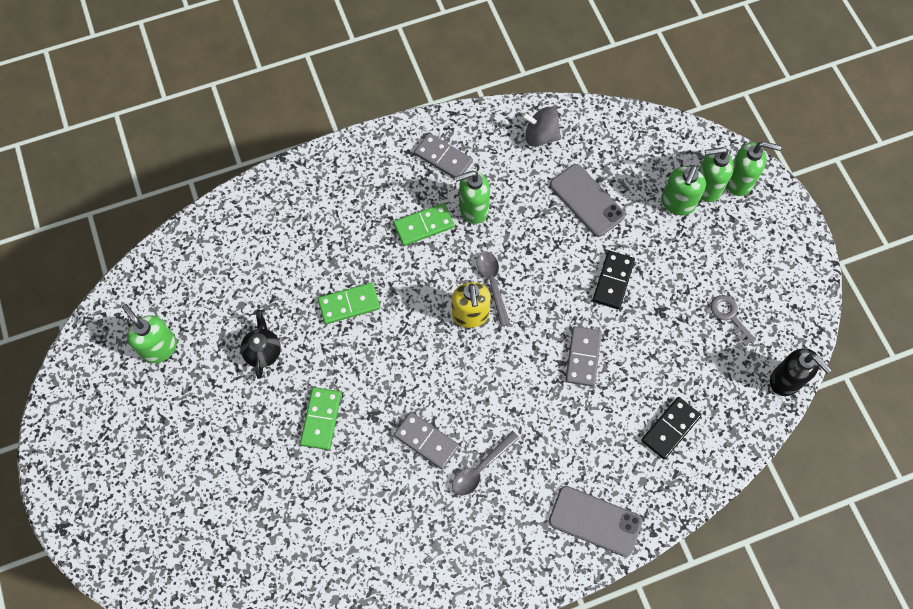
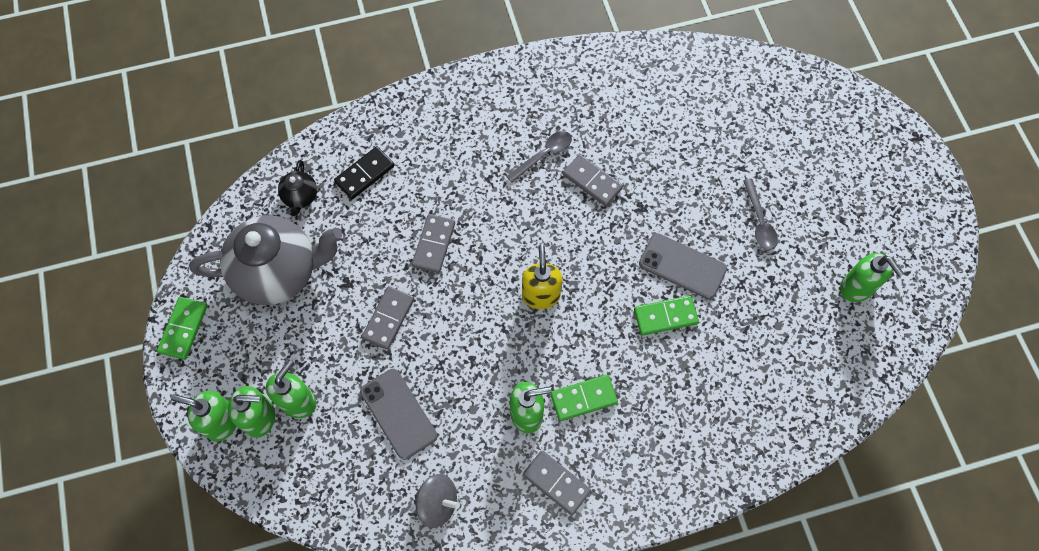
camera: 175 degrees left, 0 degrees up
(263, 351) = (751, 275): black teapot -> black teapot (300, 197)
(321, 419) = (690, 208): green domino -> green domino (183, 329)
(492, 284) = (514, 325): grey spoon -> grey spoon (759, 221)
(595, 521) = (448, 106): grey phone -> grey phone (682, 266)
(613, 281) = (388, 318): black domino -> grey domino
(729, 316) = (279, 272): grey key -> grey teapot
(786, 380) = (244, 207): black soap dispenser -> none

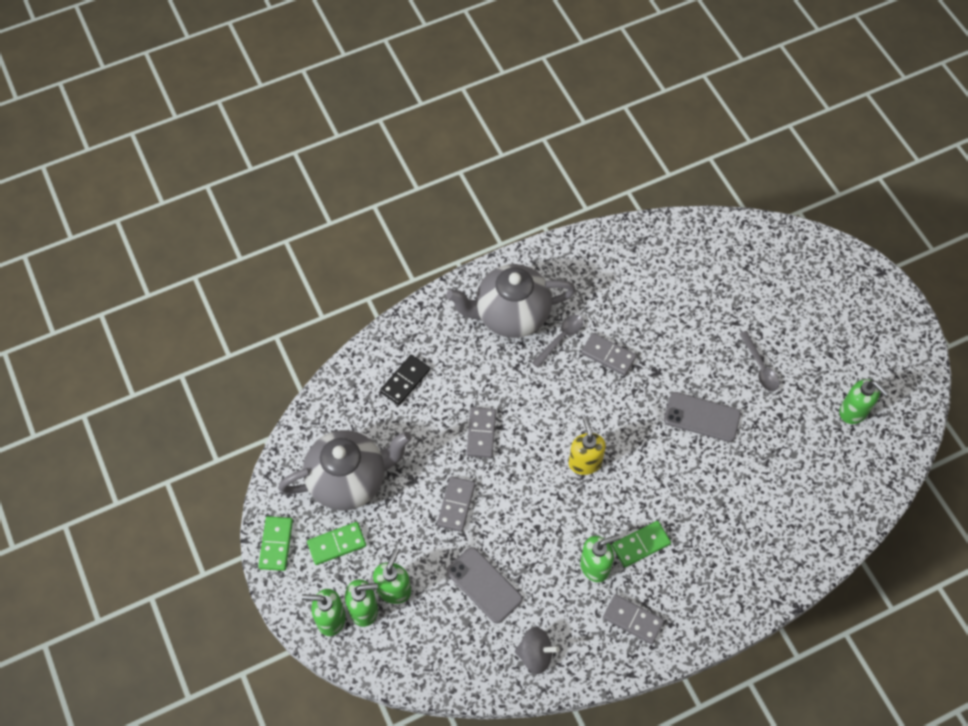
camera: 10 degrees left, 5 degrees down
(300, 197) = (352, 410): black teapot -> none
(495, 121) = (511, 315): none -> grey teapot
(665, 316) = (696, 463): green domino -> green domino (337, 544)

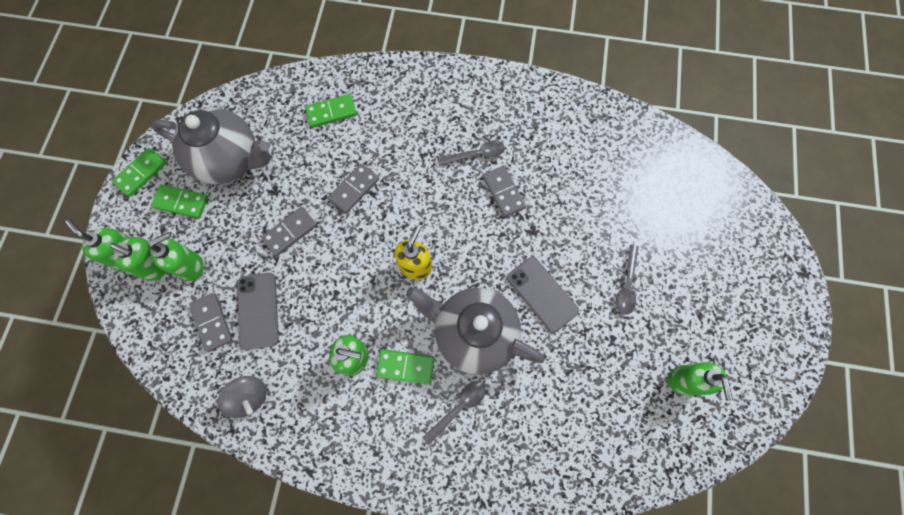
camera: 35 degrees right, 10 degrees up
(405, 381) = (331, 112): black domino -> green domino
(511, 315) = (451, 112): grey teapot -> grey teapot (473, 333)
(633, 620) = (348, 426): grey domino -> grey domino (212, 322)
(706, 546) = (458, 407): none -> grey spoon

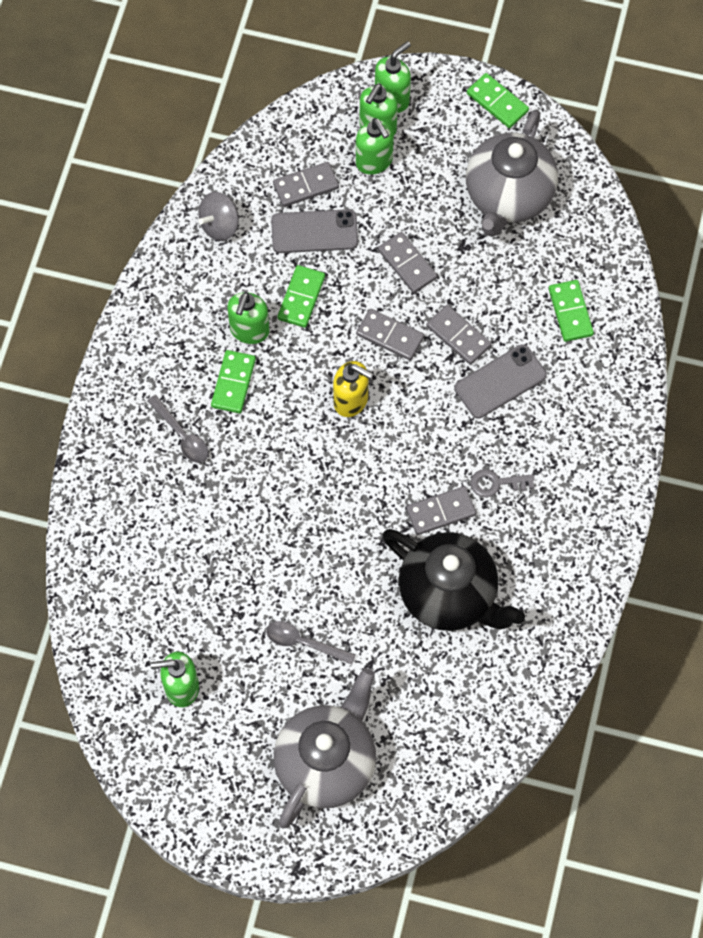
camera: 95 degrees right, 5 degrees down
(181, 202) = (455, 147): green domino -> green domino (301, 298)
(356, 240) = (390, 336): none -> grey domino
(473, 333) = (263, 459): grey teapot -> grey teapot (326, 762)
(476, 155) = (497, 483): grey spoon -> grey key
(542, 294) = (302, 541): grey phone -> grey phone (500, 382)
(569, 182) = (449, 594): none -> black teapot

